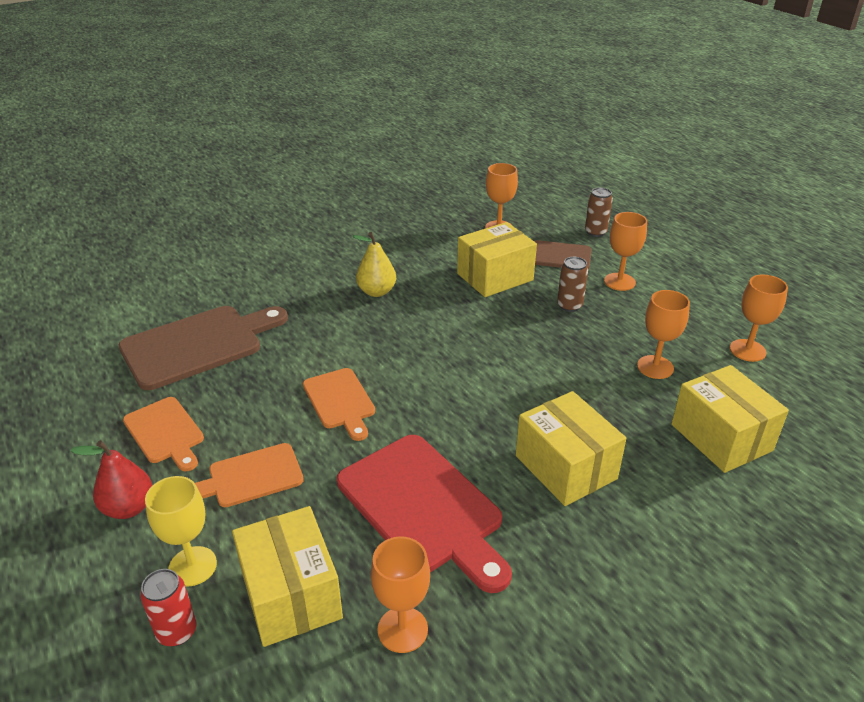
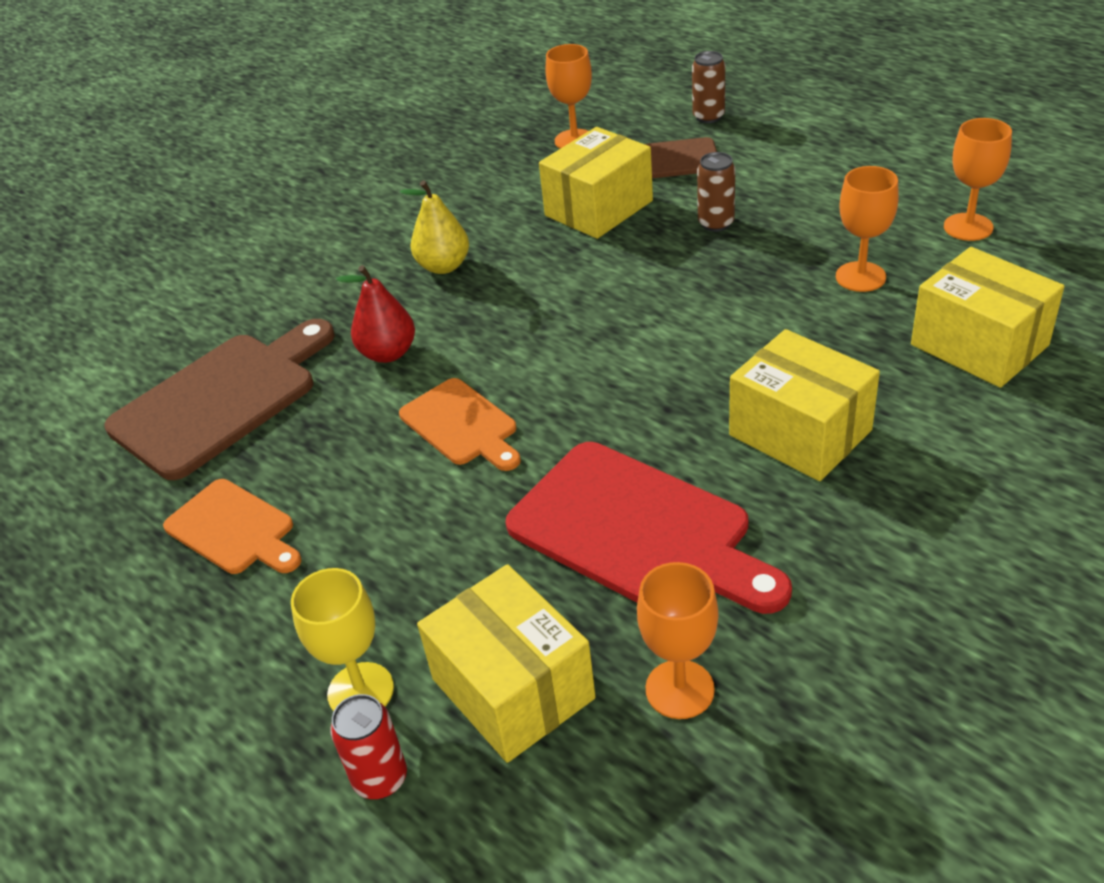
camera: 10 degrees left, 5 degrees up
(128, 508) = (231, 641): red pear -> red pear (388, 353)
(250, 477) = (384, 555): orange cutting board -> none
(619, 282) = (768, 176): orange goblet -> none

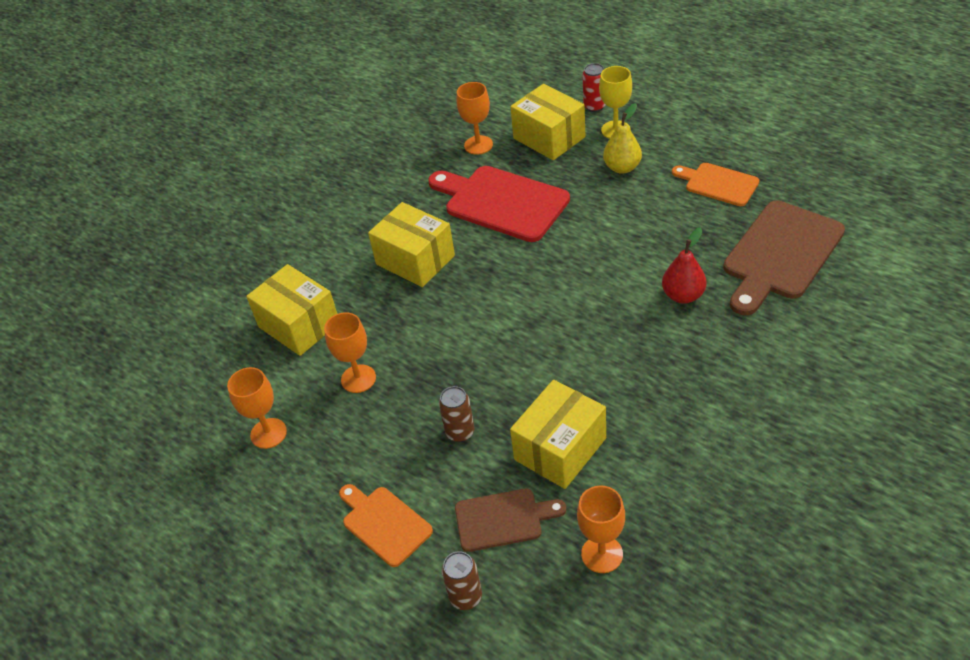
camera: 175 degrees right, 5 degrees up
(443, 266) = (674, 376): yellow pear -> yellow pear (622, 167)
(461, 425) = (613, 249): orange cutting board -> orange cutting board (384, 523)

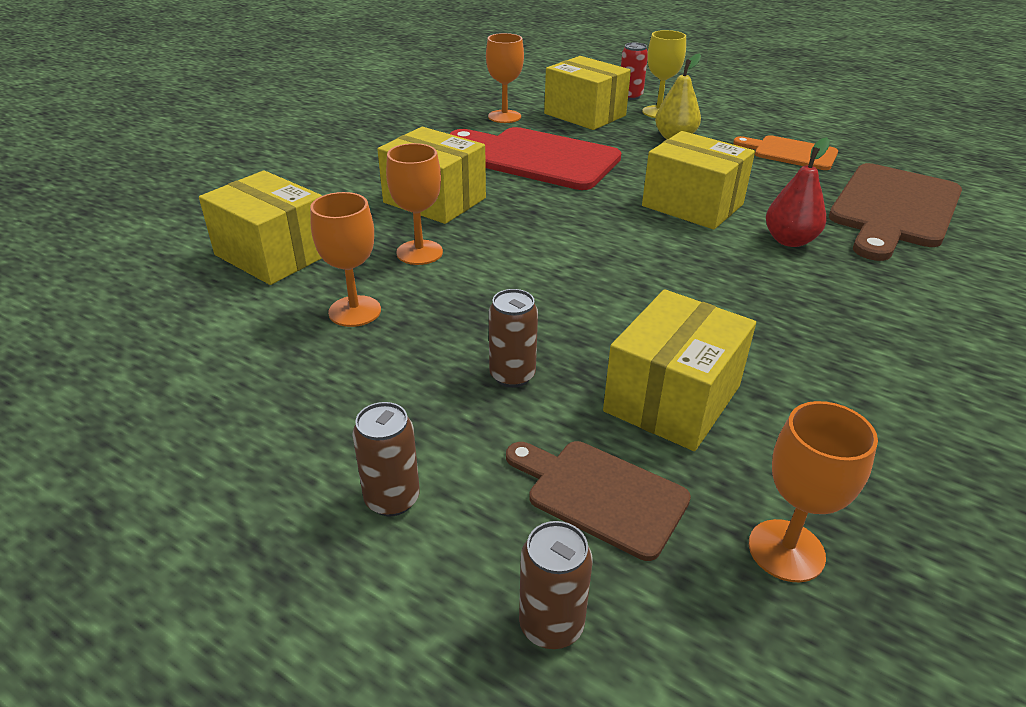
camera: 10 degrees left, 10 degrees down
(268, 433) = (207, 372): orange goblet -> orange goblet (419, 252)
(384, 523) = (392, 499): orange cutting board -> brown can
(503, 519) = (600, 494): brown cutting board -> brown cutting board turned 135 degrees counterclockwise
(617, 257) = (692, 205): none -> yellow box

